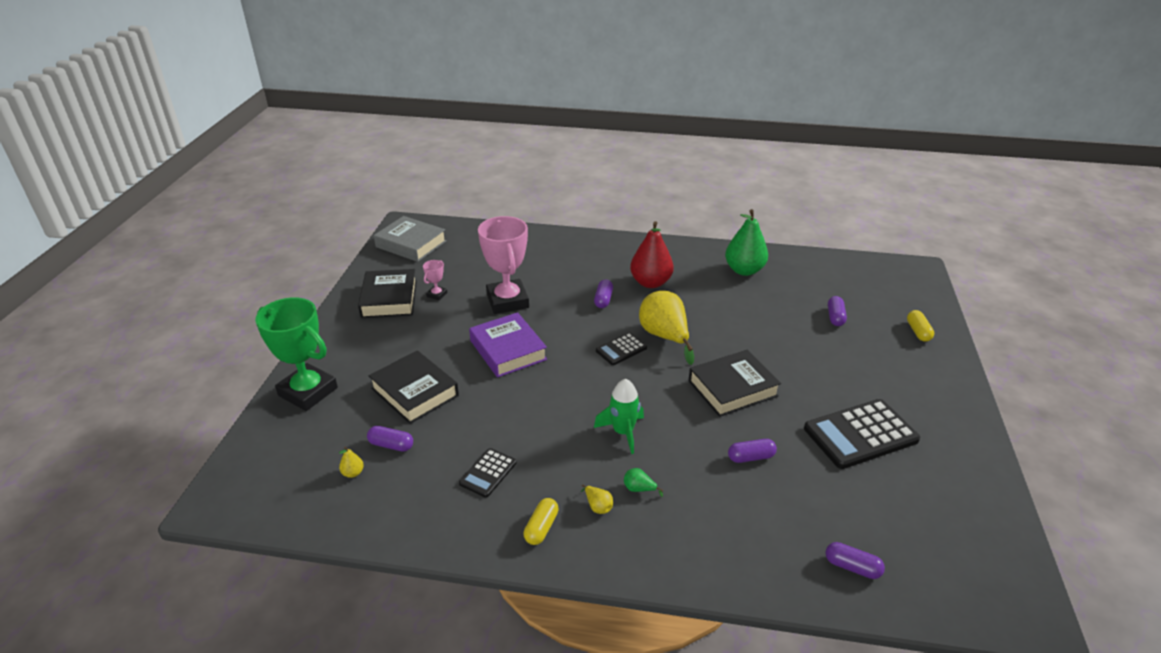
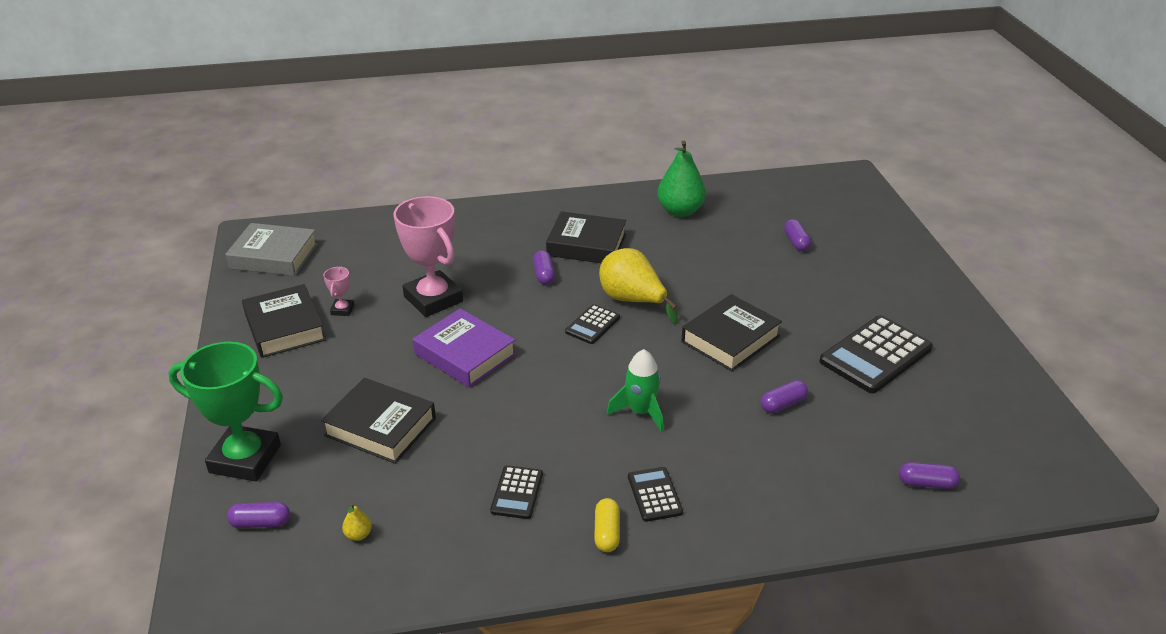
camera: 20 degrees left, 0 degrees up
(391, 445) = (386, 492): purple capsule -> purple capsule (261, 523)
(598, 506) = (654, 494): yellow pear -> black calculator
(639, 489) = (688, 465): green pear -> none
(650, 282) = (586, 245): red pear -> black book
(918, 332) = (881, 240): yellow capsule -> none

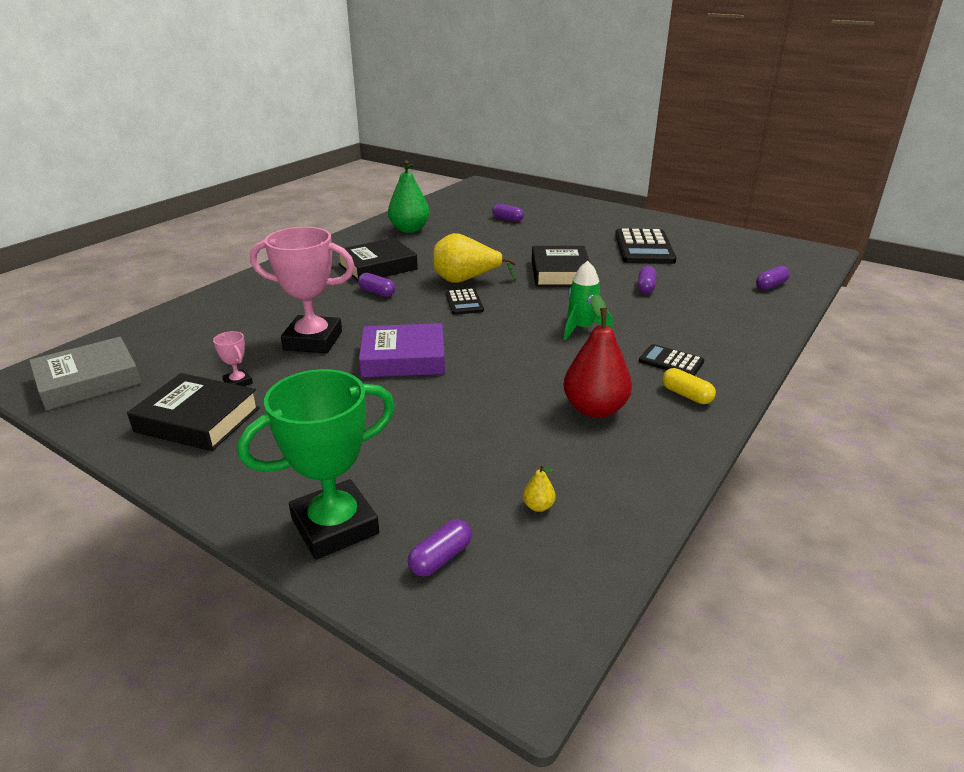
camera: 45 degrees left, 5 degrees down
(380, 427) = (420, 433): black book -> none
(517, 493) = (595, 409): black calculator -> red pear

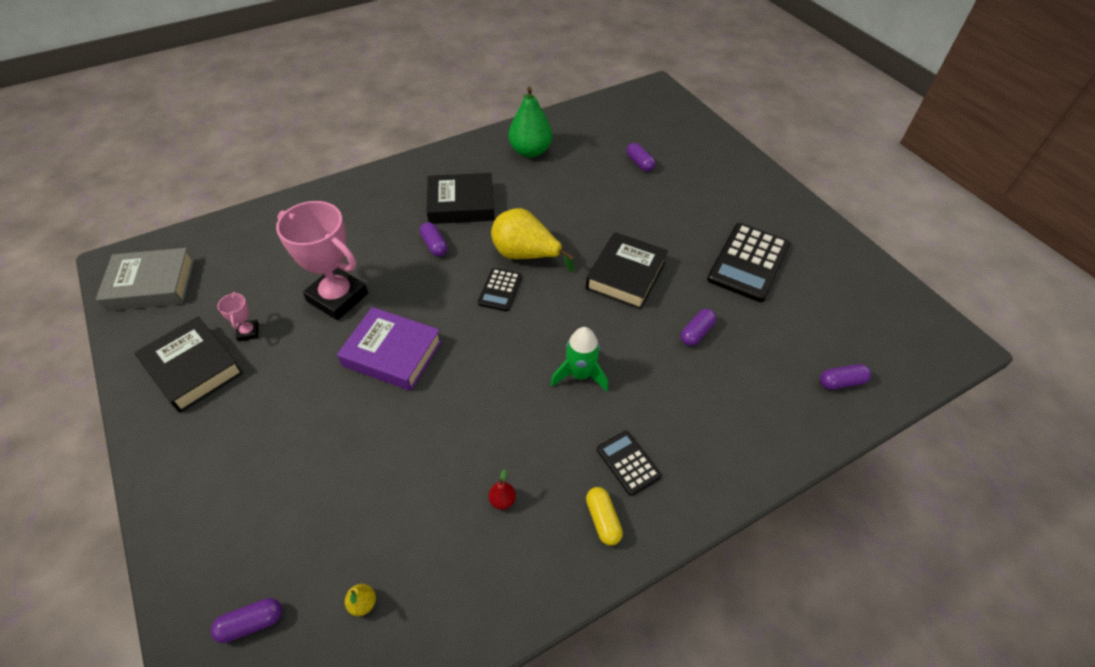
camera: 25 degrees right, 20 degrees up
(335, 526) = (205, 546): green trophy -> none
(595, 409) = (502, 500): red pear -> red pear, size x0.41

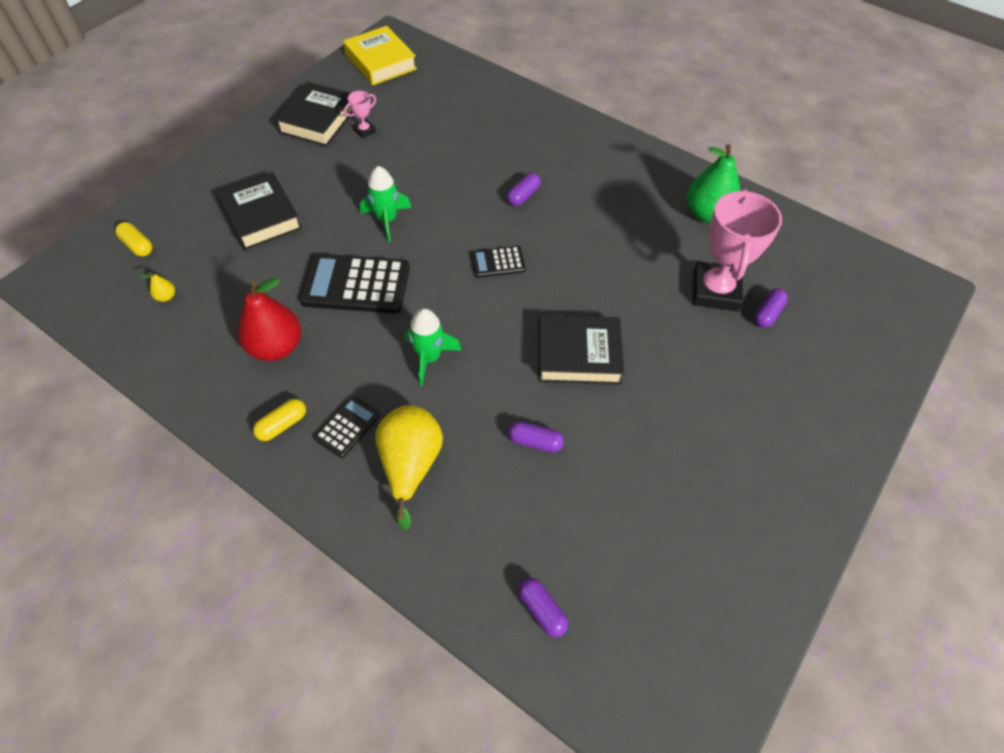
camera: 65 degrees right, 5 degrees up
(151, 285) = (380, 62): grey book -> yellow book
(251, 623) = (137, 245): purple capsule -> yellow capsule
(337, 297) = (426, 162): pink trophy -> pink trophy (715, 291)
(392, 353) = (387, 220): purple book -> green rocket
(461, 204) = (589, 192): black book -> black book (261, 216)
(502, 500) = (276, 347): red pear -> red pear, size x2.45
(525, 255) = (554, 264): yellow pear -> yellow pear (410, 465)
(748, 262) = (675, 468): black calculator -> black calculator (356, 284)

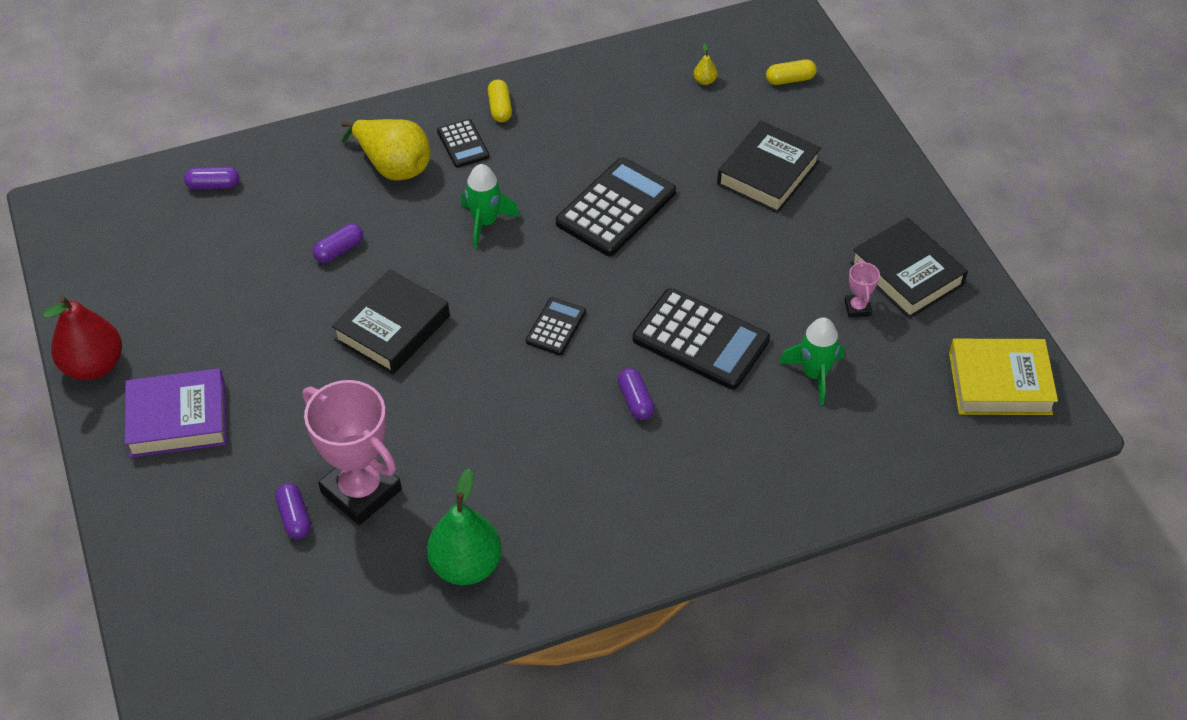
camera: 125 degrees right, 5 degrees down
(261, 216) = (768, 173): black book -> black book turned 60 degrees counterclockwise
(276, 347) = (585, 130): red pear -> red pear (94, 366)
(387, 220) = (688, 266): green rocket -> green rocket (814, 374)
(448, 187) = (700, 340): none -> black calculator
(776, 438) = (178, 419): none -> purple book

